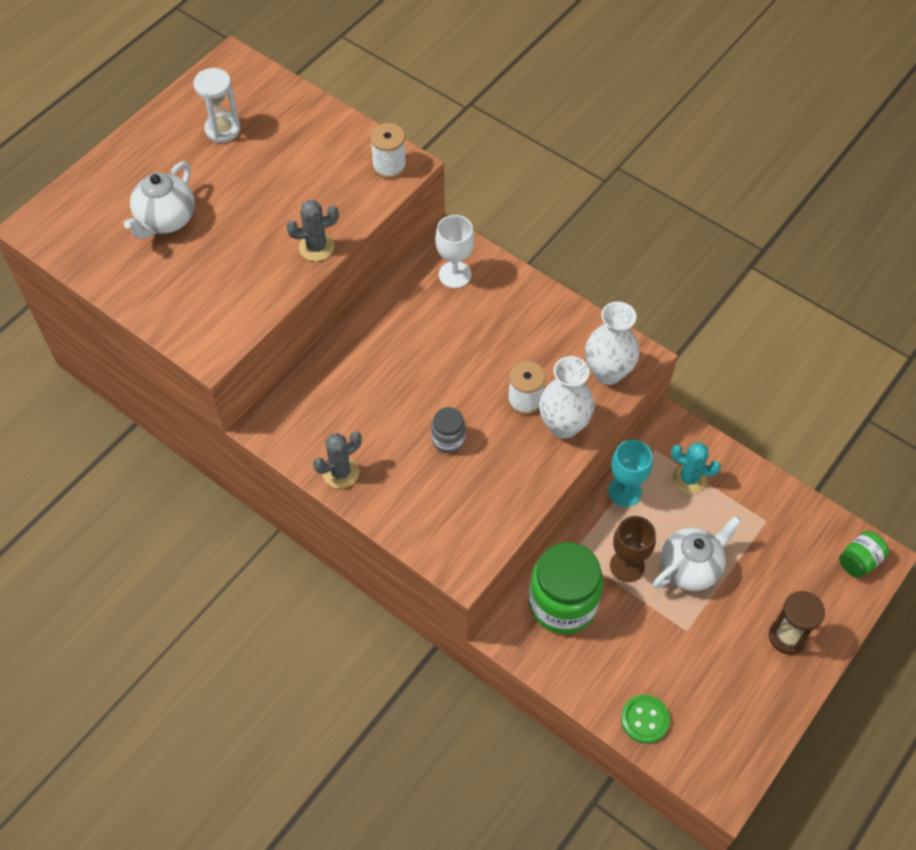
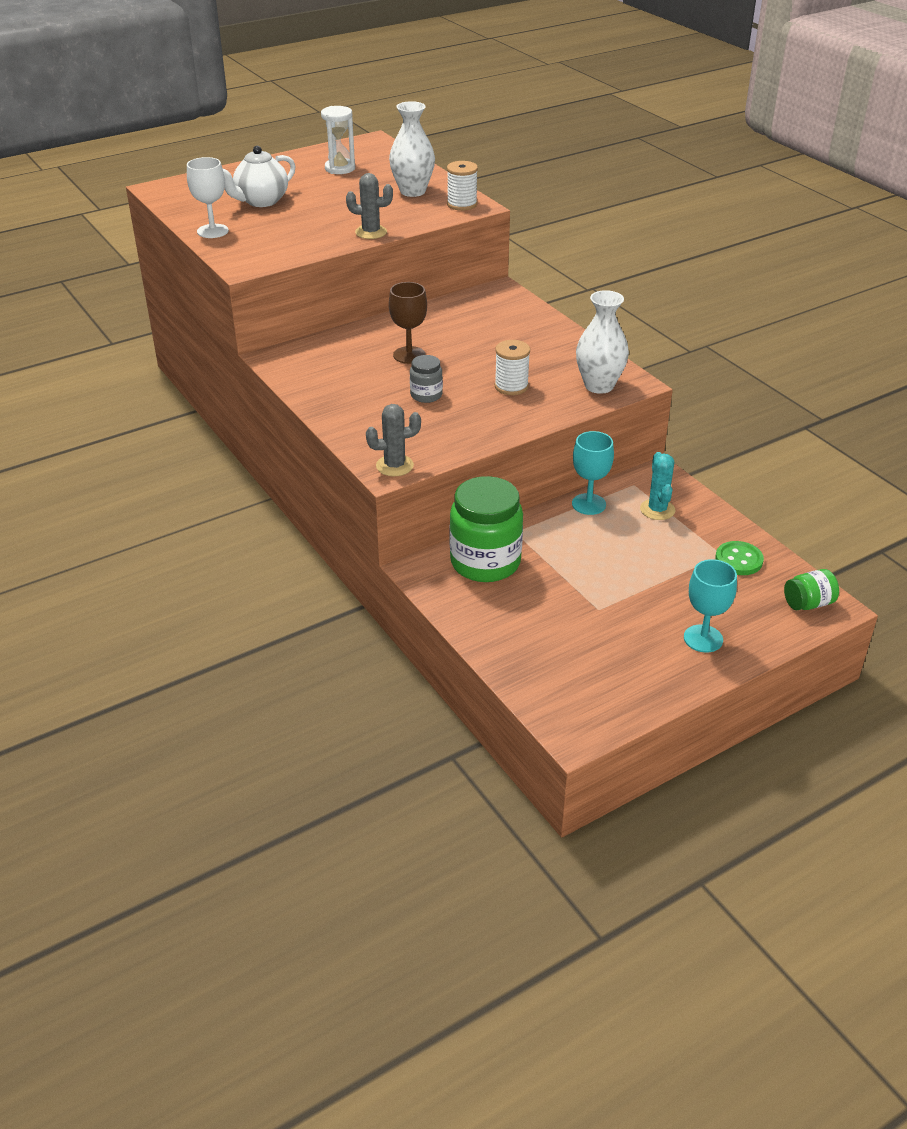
camera: 20 degrees right, 20 degrees down
(341, 472) = (319, 394): grey cactus -> grey cactus (394, 466)
(455, 275) = (494, 308): white goblet -> white goblet (212, 231)
(563, 425) = (537, 408): white vase -> white vase (412, 191)
(627, 566) = (563, 552): brown goblet -> brown goblet (409, 355)
(644, 719) = (520, 660): green button -> green button (738, 560)
(689, 478) = (657, 510): turquoise cactus -> turquoise cactus turned 45 degrees clockwise
(690, 568) = (626, 568): white teapot -> none
(787, 636) = (703, 638): brown hourglass -> turquoise goblet

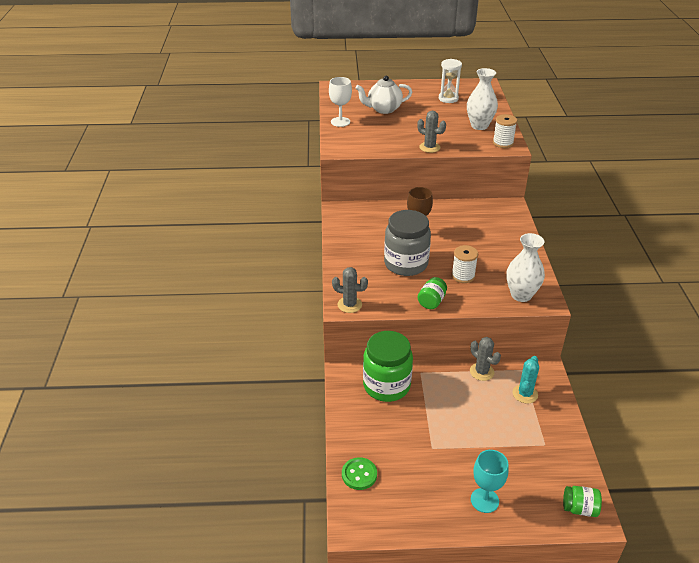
camera: 30 degrees right, 0 degrees up
(426, 395) = (406, 264): grey jar -> grey jar, size x2.06
(498, 427) = (431, 301): none -> green jar
(588, 504) = (481, 372): turquoise goblet -> grey cactus
(738, 560) = (554, 454): green button -> green button (359, 474)

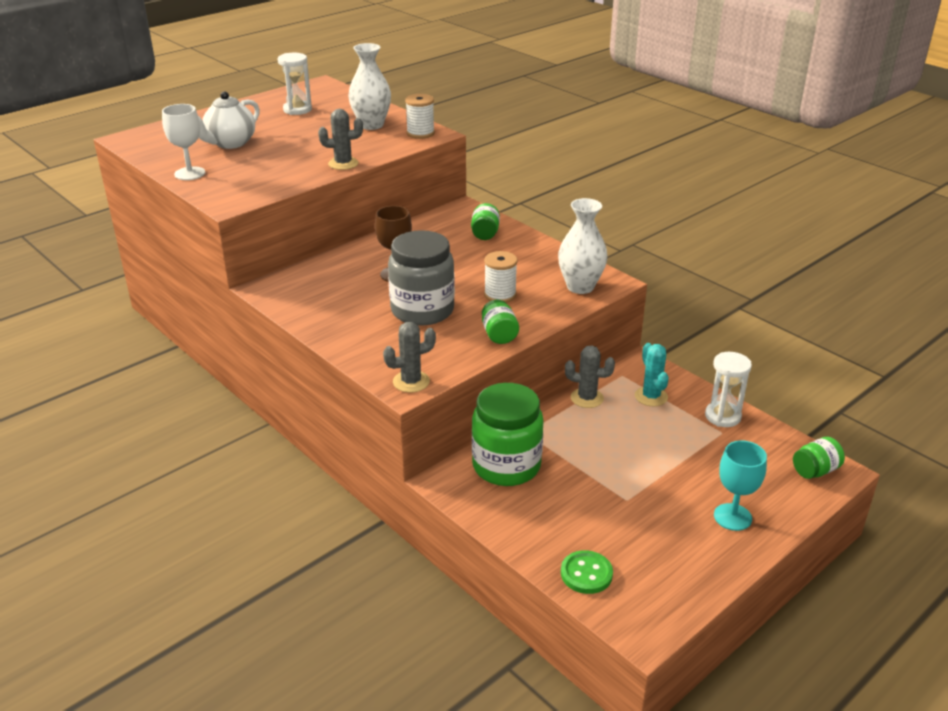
camera: 40 degrees left, 5 degrees down
(503, 230) = (485, 234): none -> green jar
(558, 434) = (722, 416): none -> white hourglass

